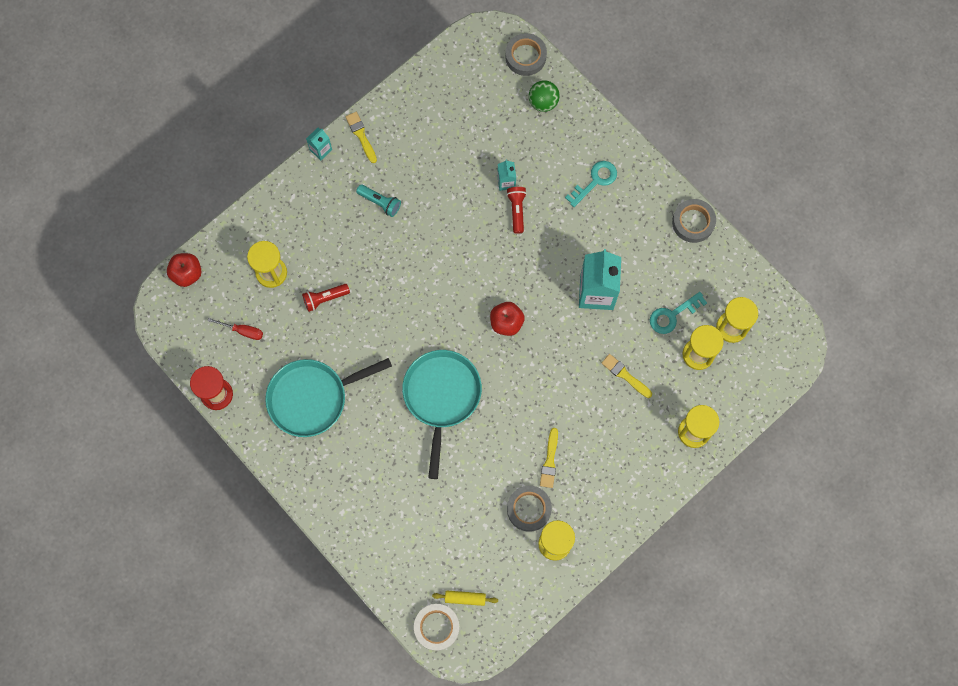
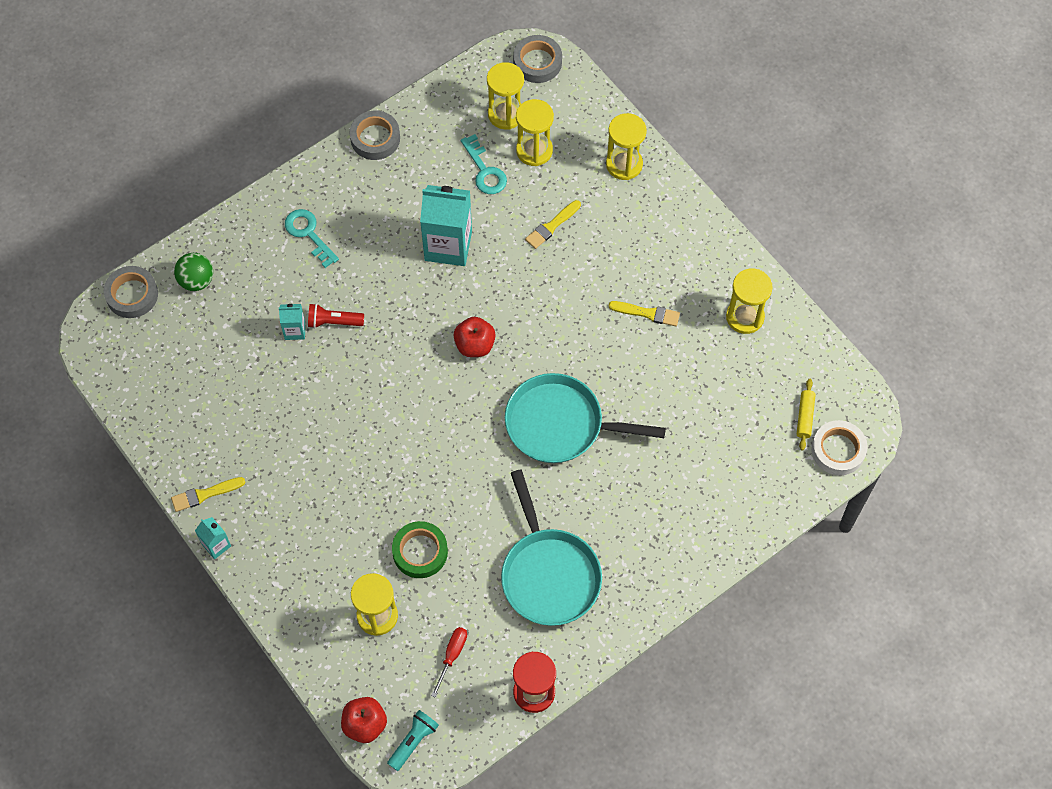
camera: 85 degrees left, 10 degrees down
(325, 298) = (420, 552): red flashlight -> green tape
(380, 202) = (300, 477): turquoise flashlight -> turquoise flashlight (413, 741)
(529, 509) = (703, 340): grey tape -> grey tape (537, 62)

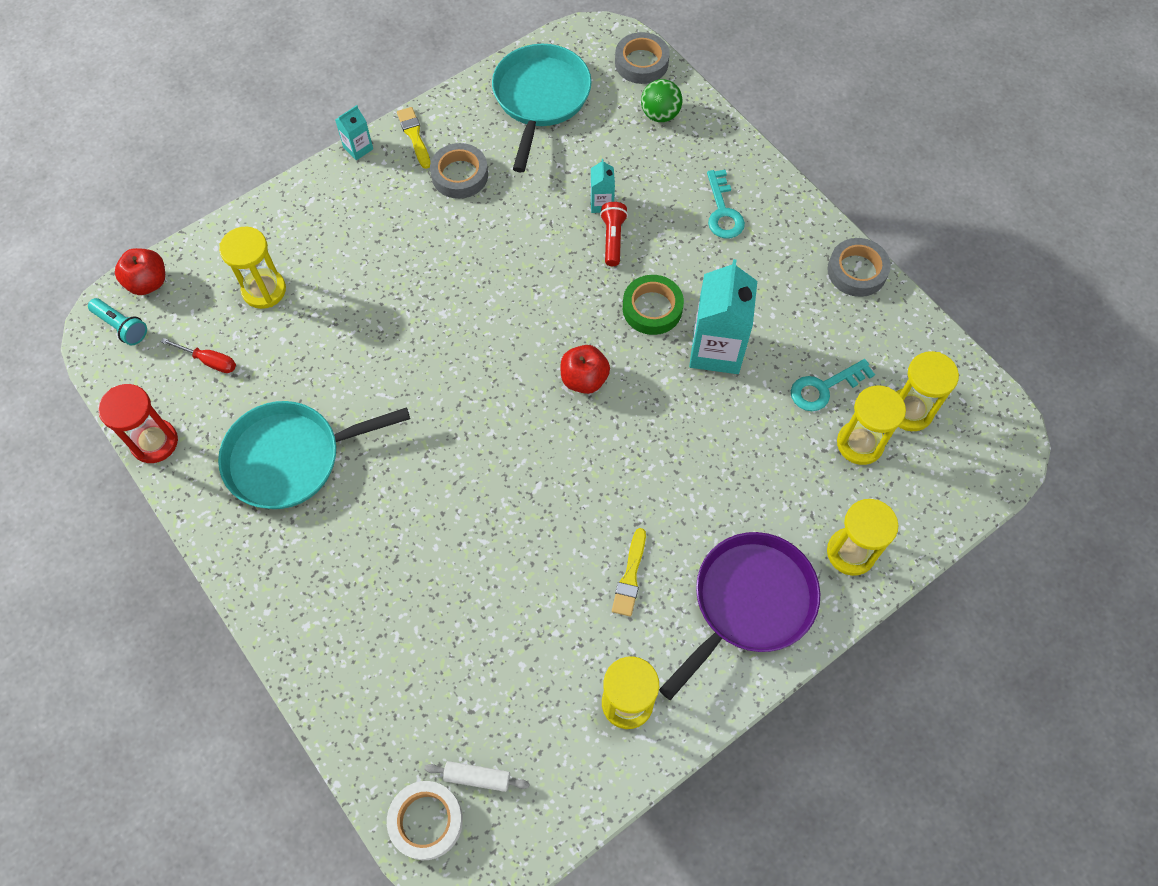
camera: 90 degrees right, 0 degrees up
(308, 234) = (723, 211): turquoise key -> turquoise key turned 120 degrees clockwise
(420, 552) = (332, 328): green tape -> green tape (652, 308)
(537, 62) = (995, 448): grey tape -> grey tape (460, 175)
(551, 226) = (751, 463): yellow brush -> none
(560, 424) = (479, 472): turquoise pan -> turquoise pan (540, 98)
(665, 234) = (749, 603): none -> purple pan
(804, 417) = (477, 777): yellow rolling pin -> white rolling pin

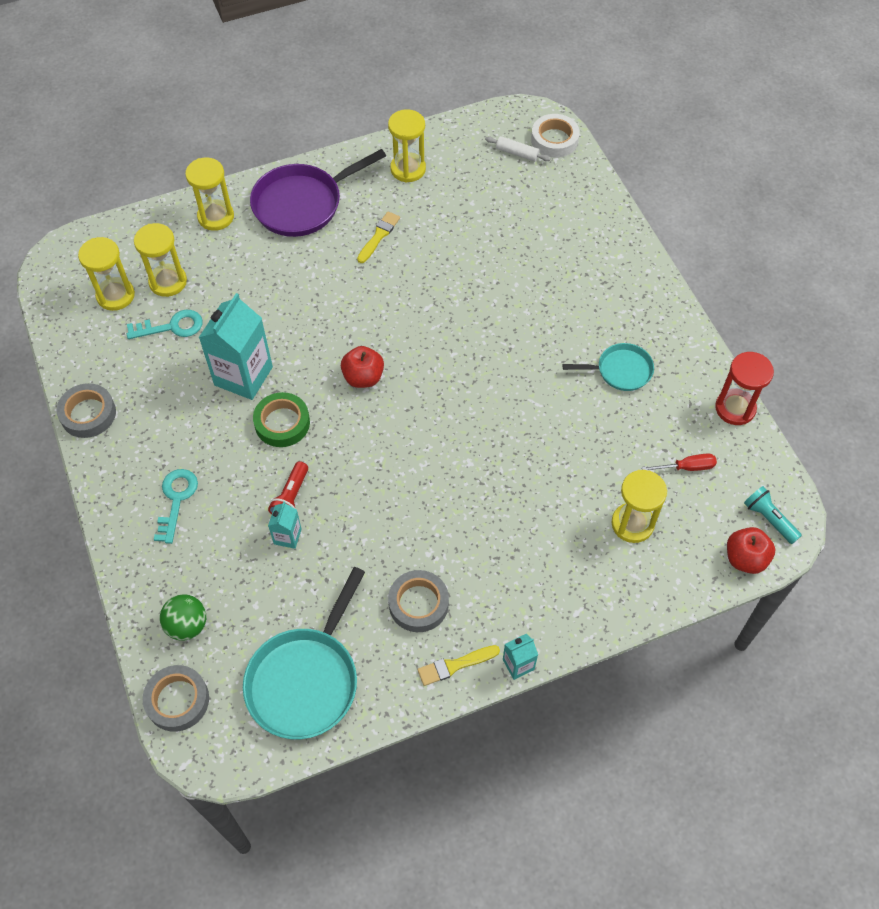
camera: 165 degrees left, 5 degrees down
(209, 361) = (686, 467): red screwdriver -> red screwdriver turned 135 degrees clockwise
(291, 458) = (620, 370): turquoise pan -> turquoise pan, size x0.57
(414, 136) = (455, 665): yellow brush -> yellow brush turned 75 degrees clockwise

